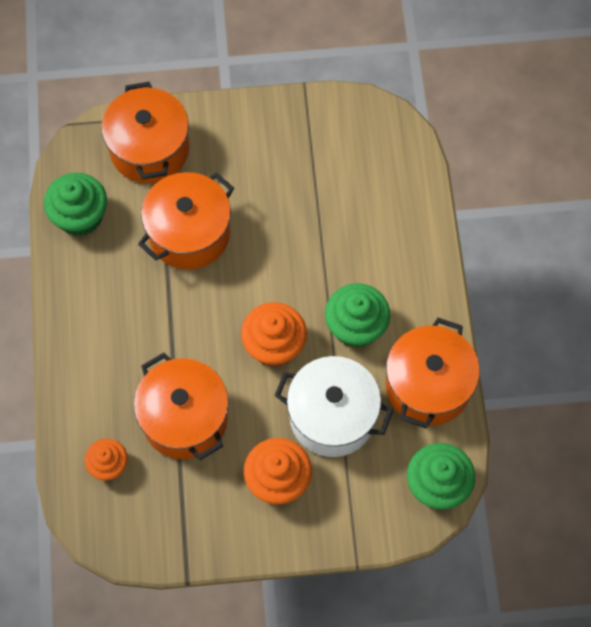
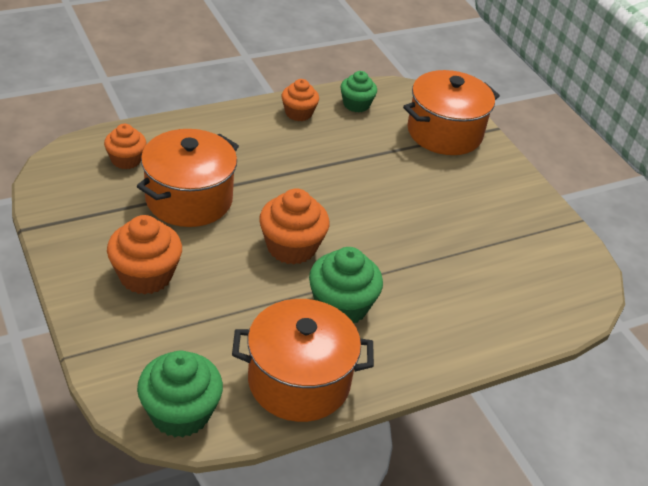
camera: 65 degrees right, 25 degrees down
(78, 277) = (298, 113): none -> orange cupcake
(80, 216) = (356, 104): green cupcake -> green cupcake, size x0.64
(189, 233) = (377, 170): orange pot -> none
(332, 416) = (231, 305): white pot -> none

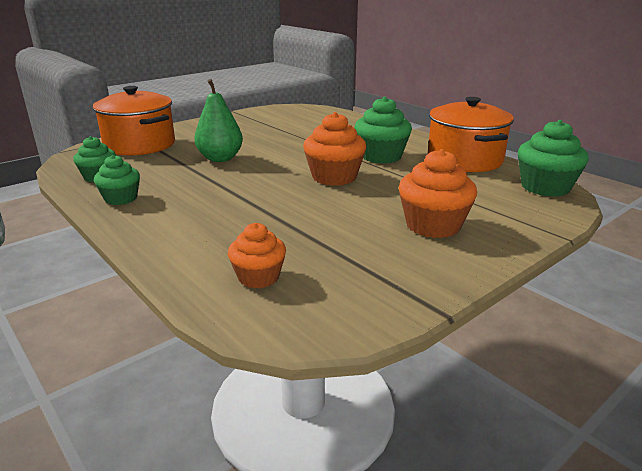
camera: 100 degrees left, 15 degrees down
(189, 199) = (305, 226): orange pot -> none
(298, 113) = (121, 198): orange cupcake -> green cupcake
(380, 180) = (220, 158): none -> green pear

